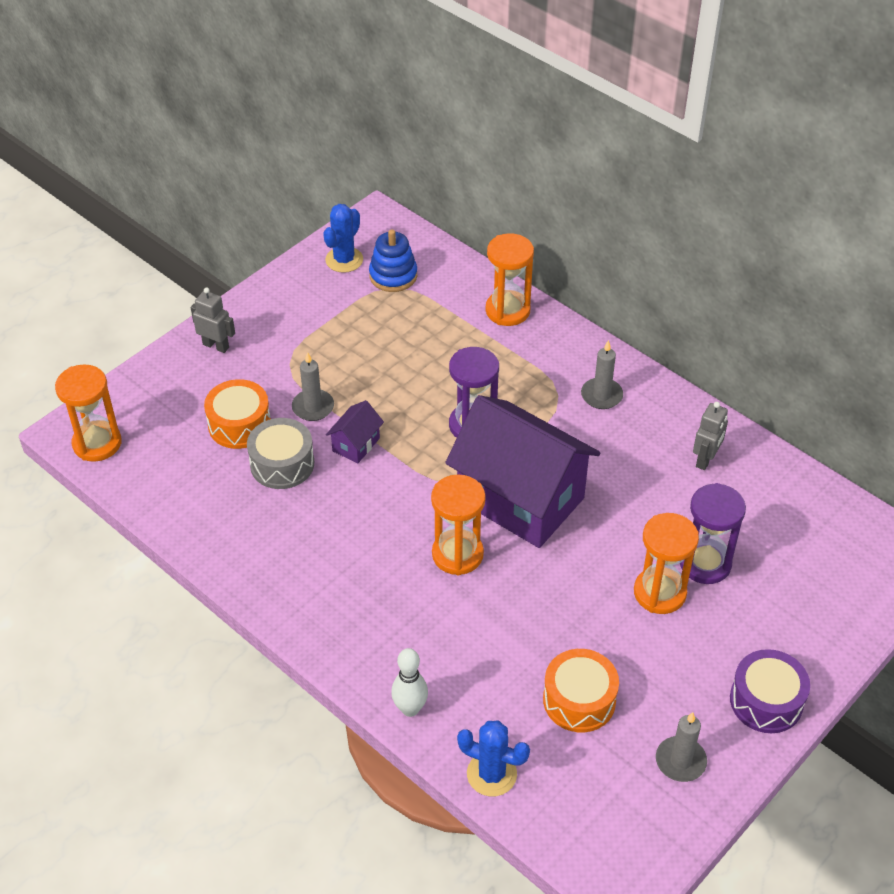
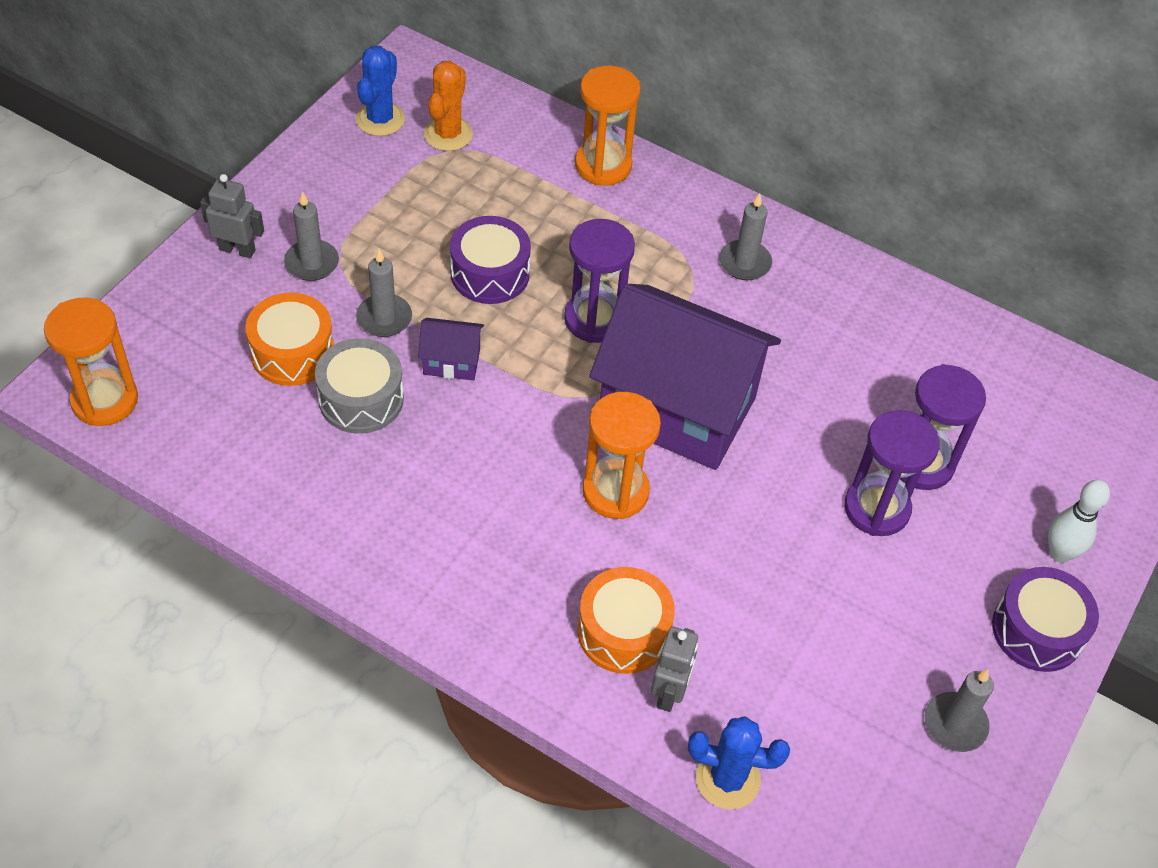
camera: 15 degrees left, 5 degrees up
(268, 361) = (312, 263): none -> grey candle
(356, 444) = (451, 361): purple house -> purple house turned 75 degrees clockwise
(393, 276) = (448, 134): blue stacking toy -> orange cactus
(400, 382) = (490, 273): none -> purple drum
(410, 709) = (603, 707): white bowling pin -> white bowling pin (1059, 553)
(579, 700) = (812, 663): orange drum -> orange drum (623, 631)
(659, 593) = (876, 508): orange hourglass -> purple hourglass
(705, 459) = (890, 331): grey robot -> grey robot (669, 692)

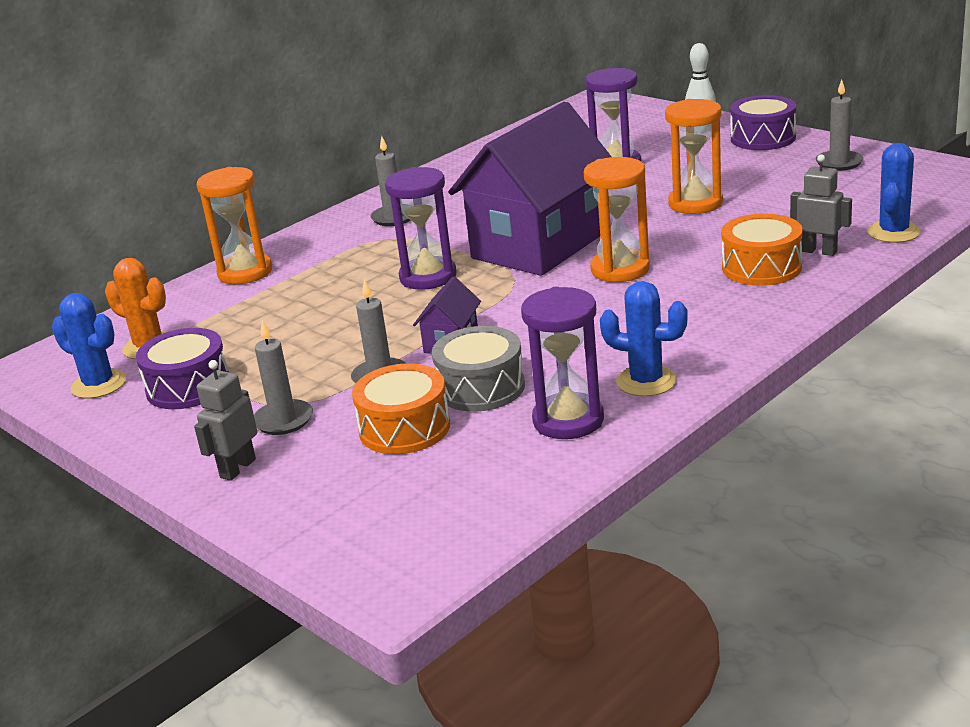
camera: 70 degrees left, 25 degrees down
(105, 400) = (427, 552): orange hourglass -> orange hourglass (695, 203)
(366, 532) = (646, 381): none -> blue cactus
(490, 273) = (349, 324): purple drum -> purple drum (188, 386)
(876, 508) = (654, 179): purple hourglass -> purple hourglass (568, 420)

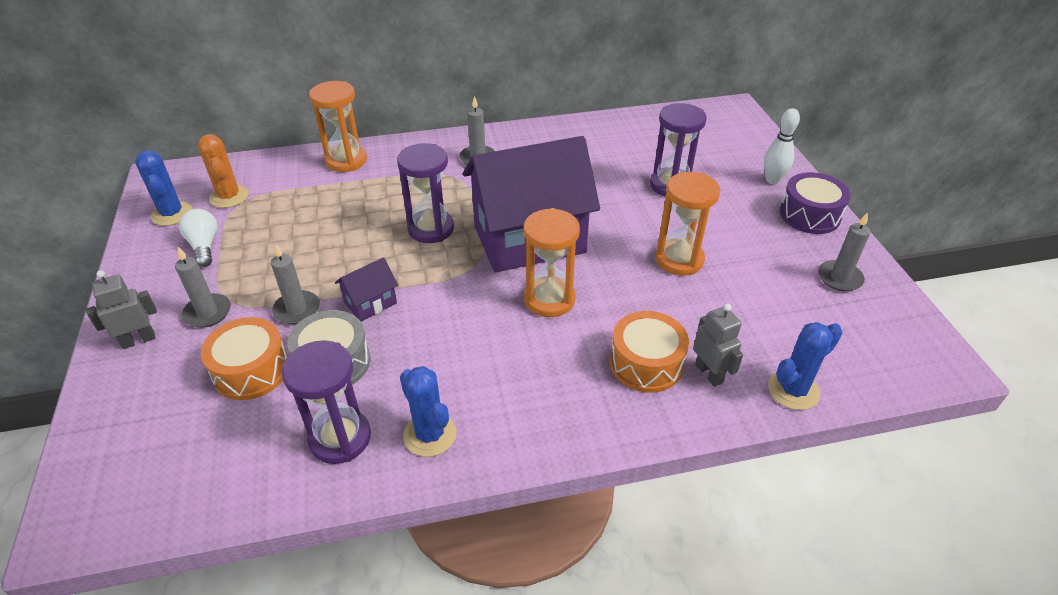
camera: 30 degrees right, 15 degrees up
(188, 386) = (204, 246): purple drum -> white light bulb

